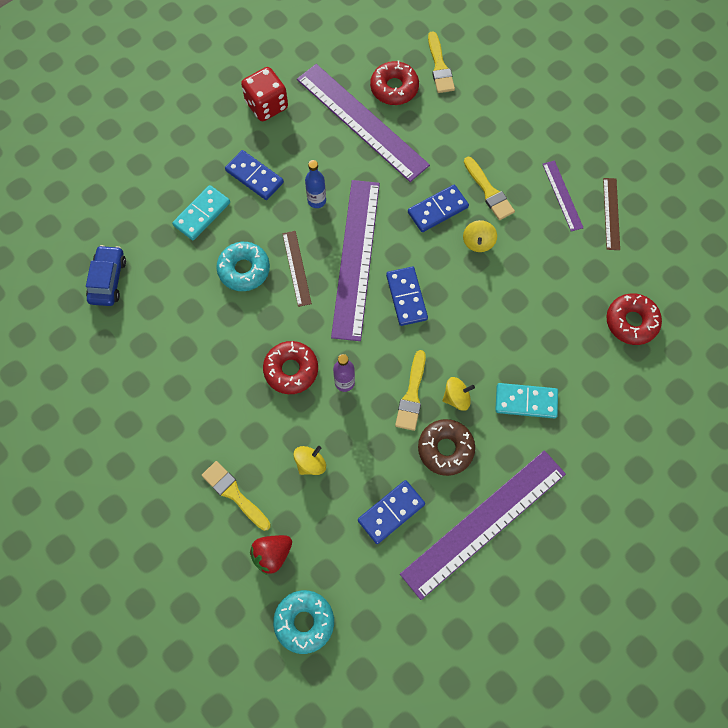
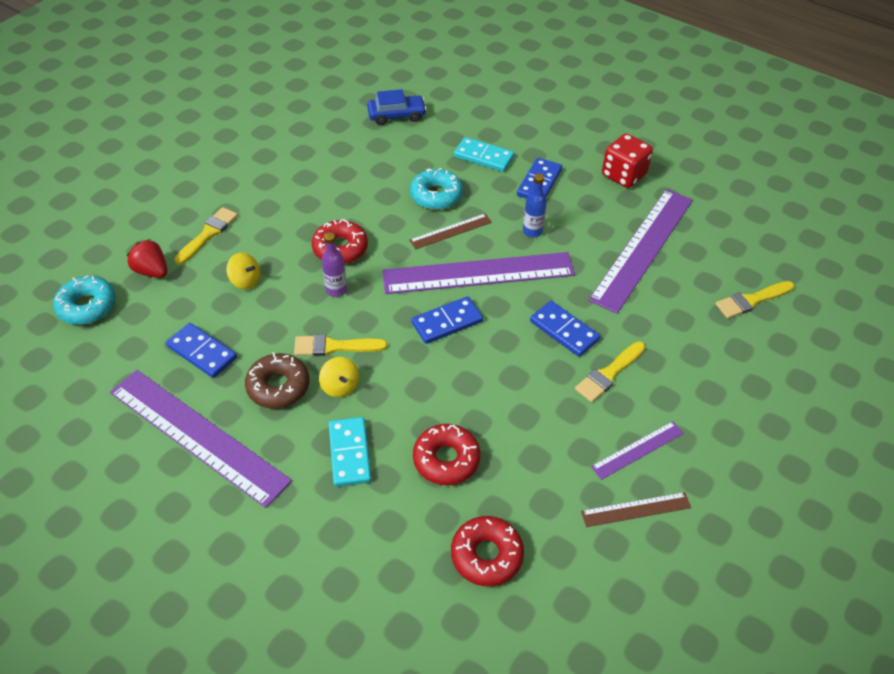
camera: 75 degrees right, 20 degrees down
(394, 88) = (700, 266): red donut -> red donut (446, 459)
(478, 242) = (538, 374): yellow spinning top -> none

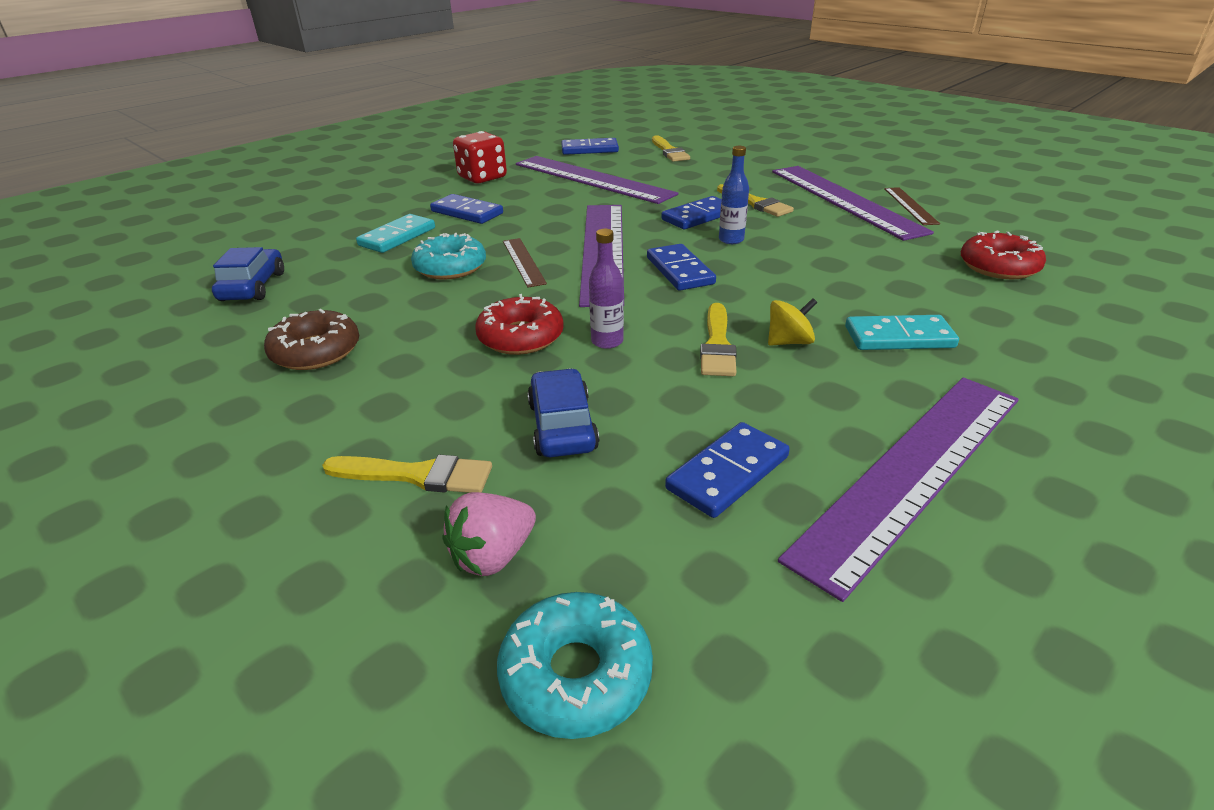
camera: 80 degrees left, 15 degrees down
(152, 271) = (493, 556): red strawberry -> pink strawberry
(208, 234) = (417, 475): yellow brush -> yellow brush turned 150 degrees clockwise
(246, 281) = (562, 426): yellow spinning top -> blue car
(278, 386) = (796, 391): brown donut -> brown donut (316, 351)
(446, 459) = (886, 280): red donut -> none
(532, 231) = (545, 220): blue bottle -> blue bottle (731, 240)
(637, 450) = (844, 200): purple ruler -> purple ruler, size x2.13
(733, 236) = (589, 149): none -> blue domino

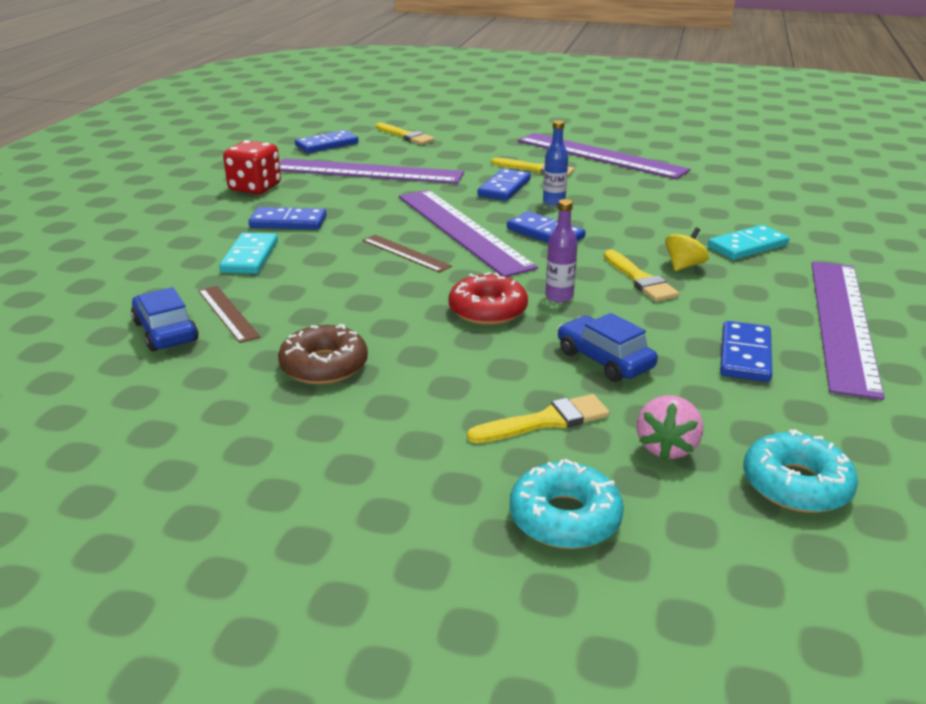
camera: 30 degrees left, 5 degrees down
(450, 267) = (345, 272): turquoise donut -> turquoise donut (565, 518)
(910, 205) = (651, 152): brown ruler -> brown ruler (227, 313)
(998, 267) = (755, 186): red donut -> none

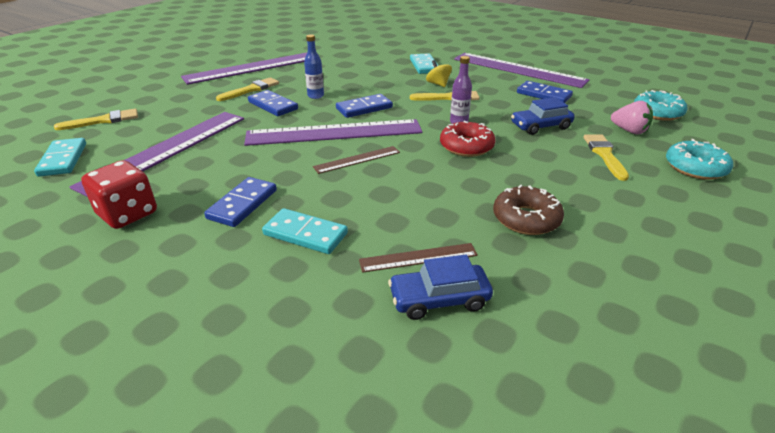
camera: 70 degrees left, 5 degrees up
(327, 145) = (63, 159): blue domino -> turquoise domino

